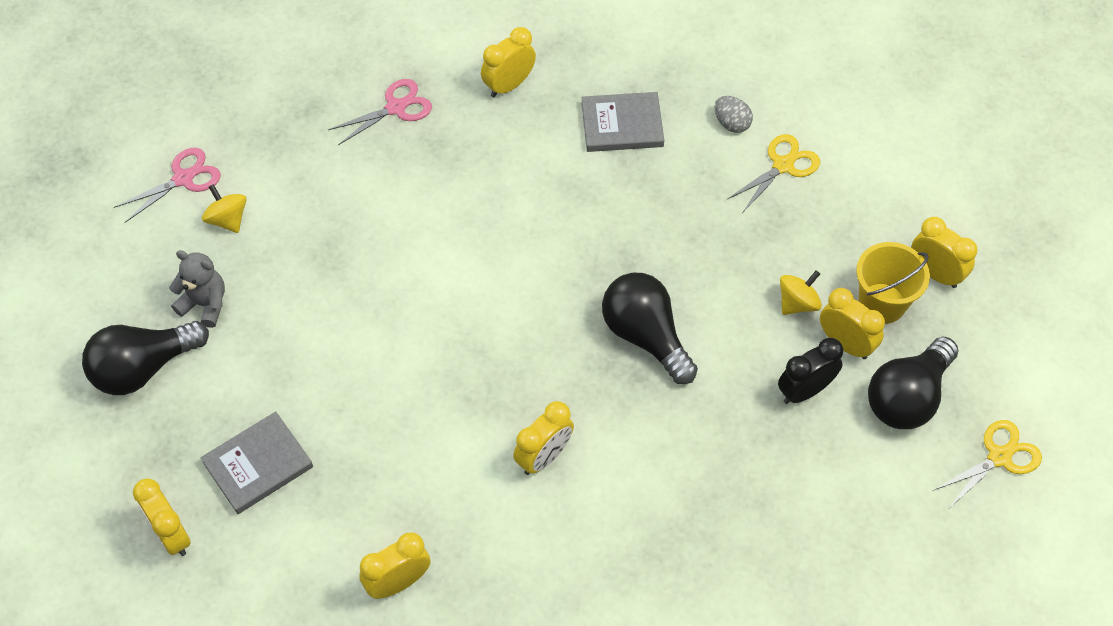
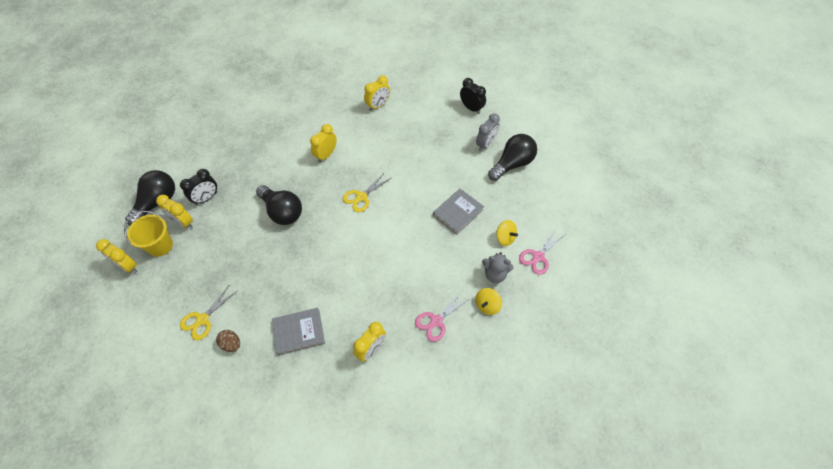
camera: 170 degrees right, 0 degrees up
(171, 535) = (471, 108): yellow clock -> black clock
(179, 426) = (485, 144): none -> grey clock
(205, 304) = (497, 195): grey teddy bear -> grey teddy bear (495, 274)
(258, 465) = (447, 135): grey book -> grey book (458, 212)
(731, 123) = (231, 344): grey egg -> brown egg
(797, 303) = (204, 239): yellow spinning top -> yellow spinning top (487, 305)
(999, 457) = (120, 183): yellow scissors -> yellow scissors (361, 197)

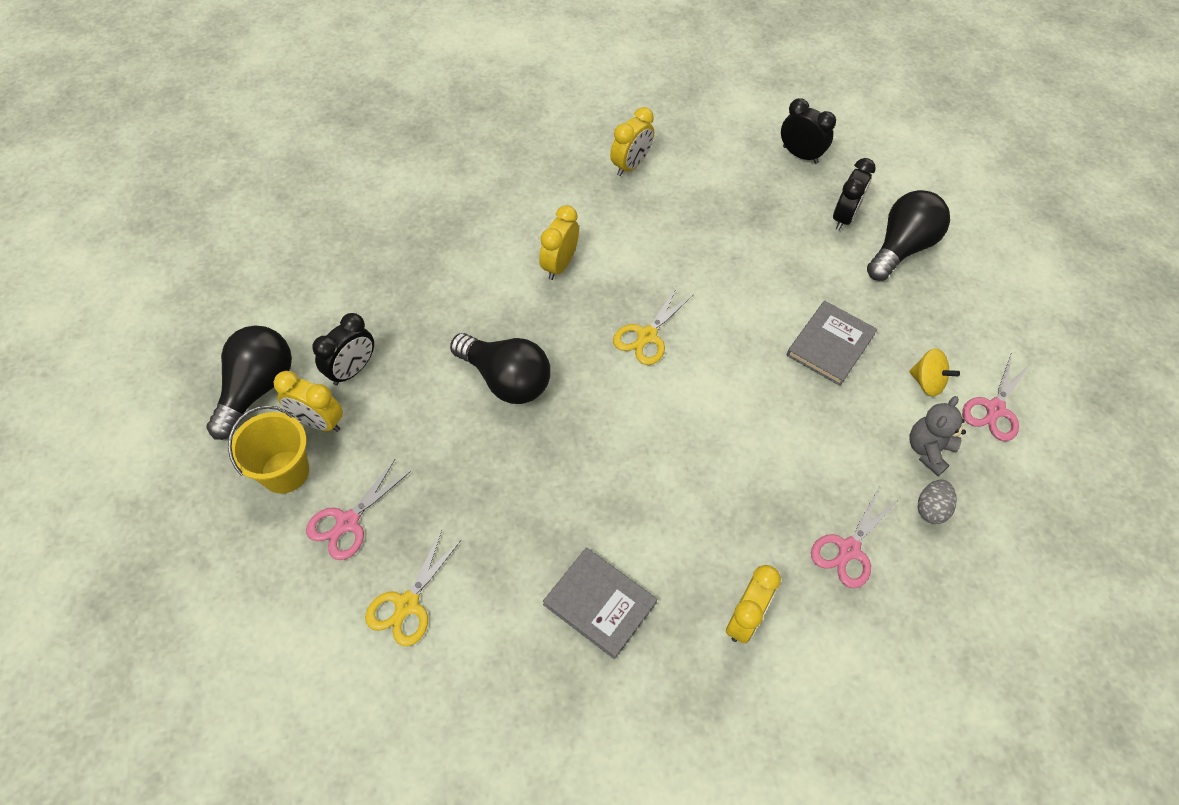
camera: 10 degrees left, 0 degrees up
(128, 266) = (230, 519): yellow clock -> none
(184, 275) = (347, 522): none -> pink scissors
(231, 344) = (476, 644): brown egg -> none
(299, 332) = (600, 603): grey book -> grey book turned 60 degrees clockwise
(485, 144) = (844, 217): grey clock -> black clock
(487, 305) = (931, 509): yellow spinning top -> grey egg
(495, 274) = (928, 450): grey teddy bear -> grey teddy bear turned 120 degrees clockwise

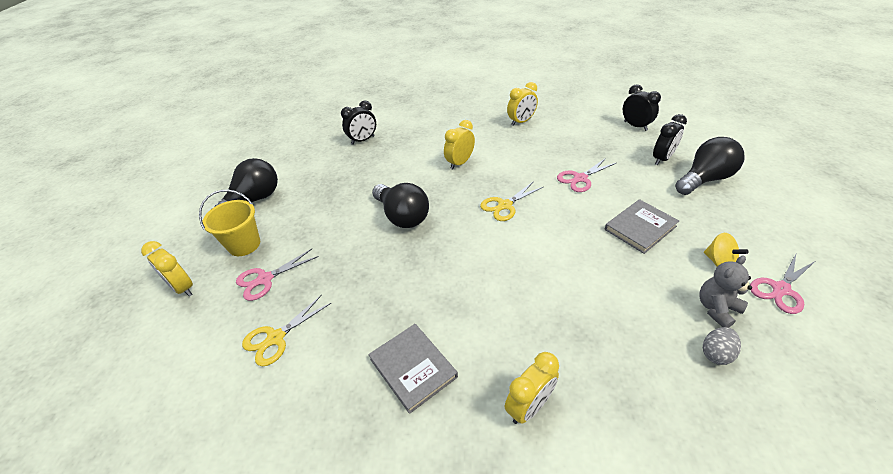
camera: 20 degrees right, 15 degrees down
(318, 422) = (278, 222): yellow clock -> yellow clock (182, 288)
(352, 370) = (312, 199): black clock -> black clock (363, 140)
(848, 549) = (634, 371): pink scissors -> pink scissors (580, 178)

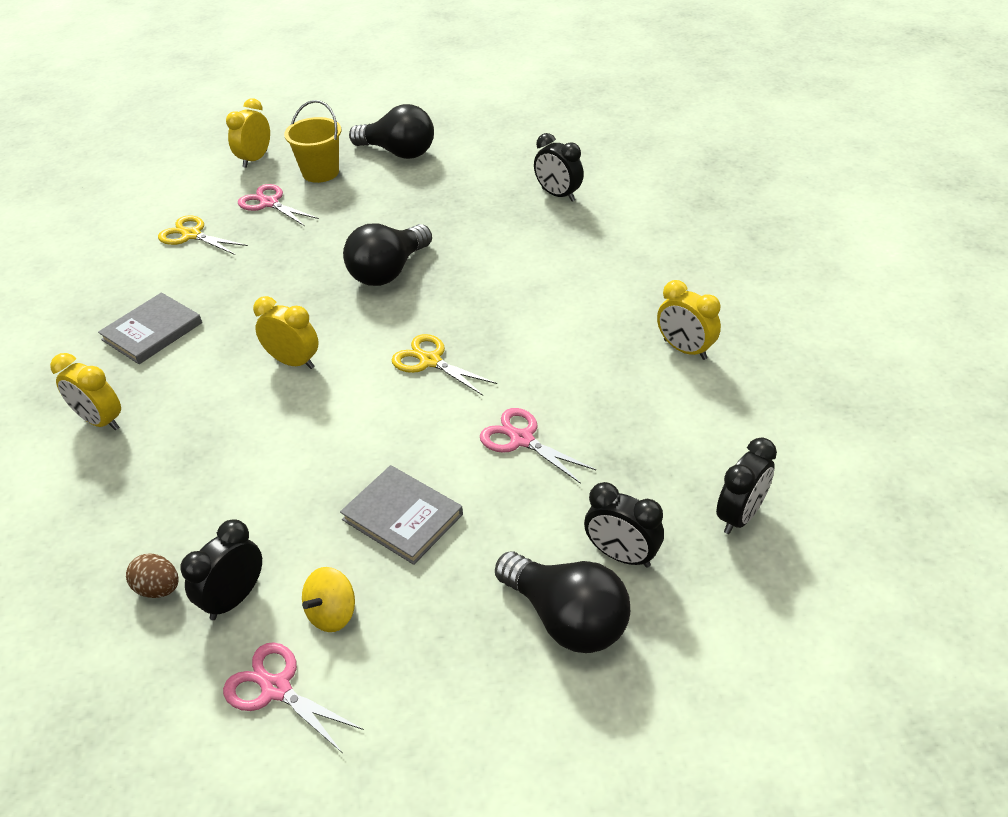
camera: 75 degrees right, 0 degrees up
(460, 163) = (527, 299): yellow clock -> yellow clock (293, 362)
(716, 309) = (234, 598): grey teddy bear -> black clock
(716, 353) = (158, 588): grey egg -> brown egg

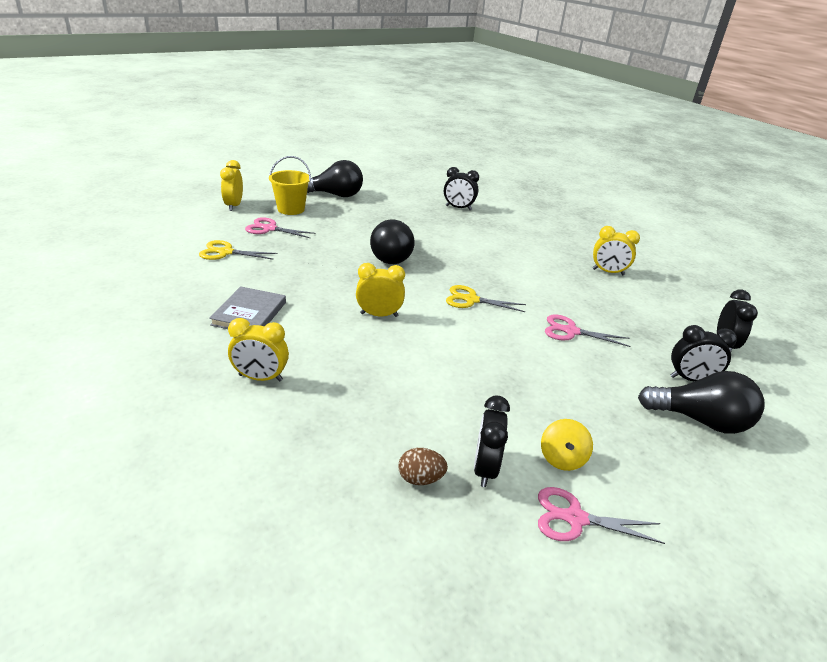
camera: 30 degrees left, 10 degrees down
(402, 517) = (546, 389): grey book -> none

